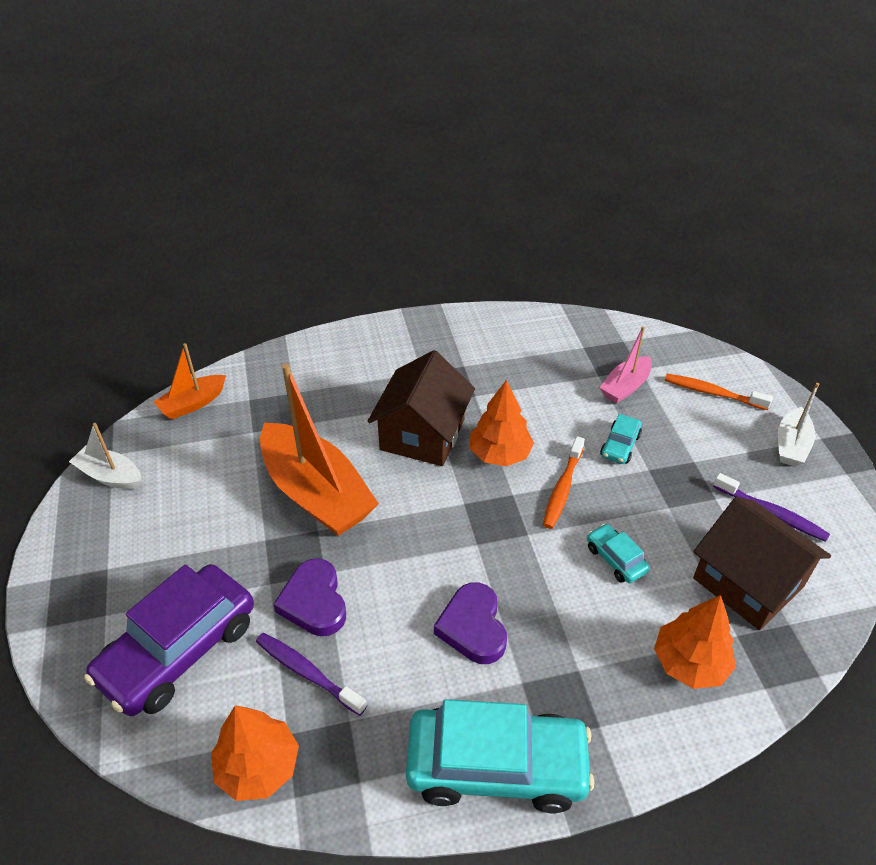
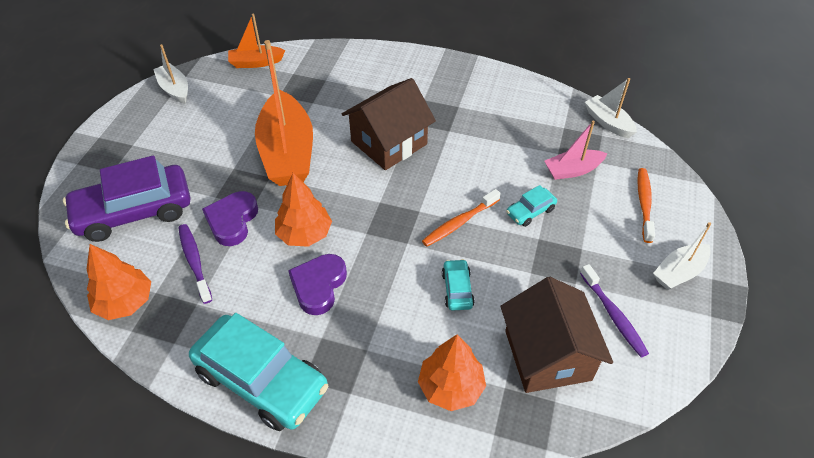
camera: 30 degrees right, 5 degrees up
(500, 454) = (433, 179): orange tree -> orange tree (304, 234)
(619, 326) = (608, 122): none -> white boat
(712, 393) = (644, 204): orange toothbrush -> orange toothbrush turned 45 degrees clockwise

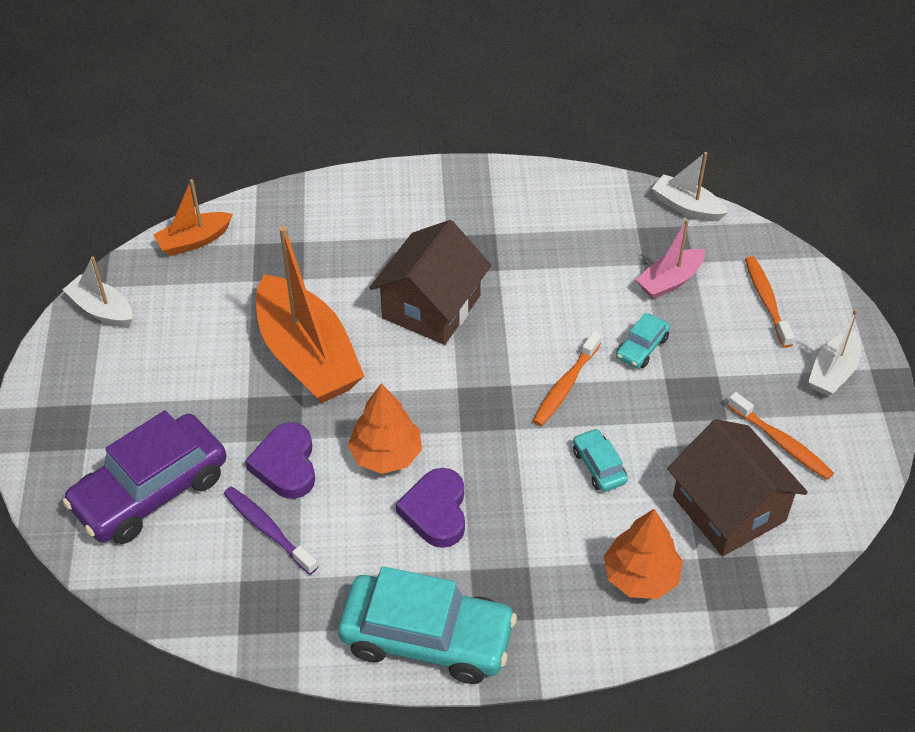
camera: 20 degrees left, 0 degrees up
(125, 302) = (209, 604): orange tree -> none
(613, 315) = (781, 443): purple toothbrush -> orange toothbrush

